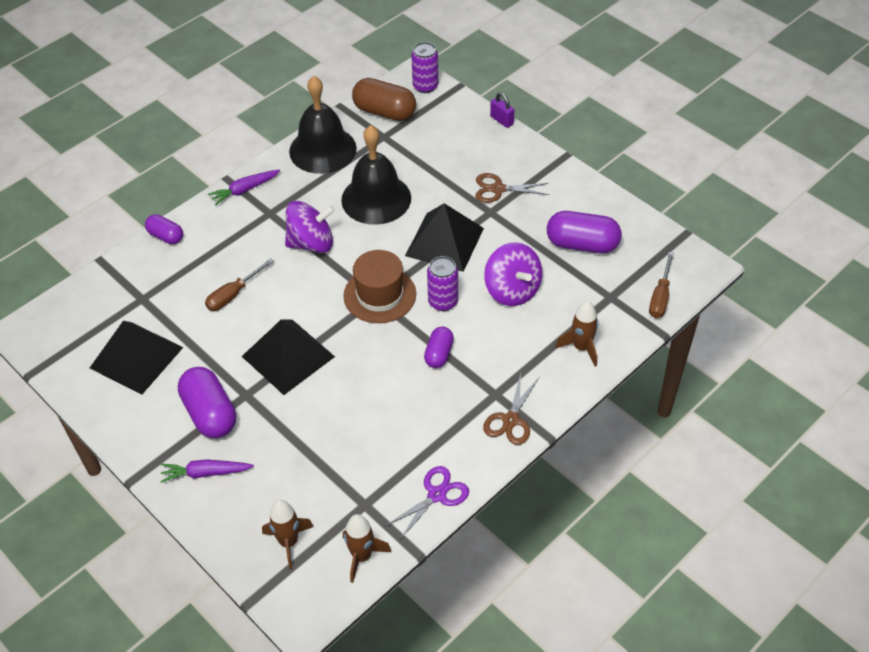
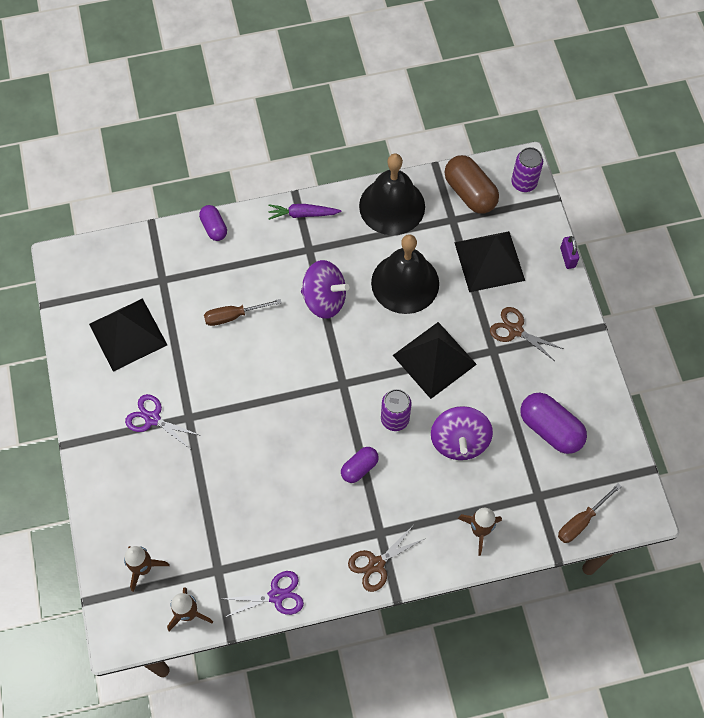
camera: 30 degrees right, 15 degrees up
(206, 473) = (119, 471): purple carrot -> none
(210, 413) = (152, 419): purple capsule -> purple scissors
(288, 356) = (241, 400): black pyramid -> black pyramid (489, 261)
(379, 295) = (348, 382): brown hat -> none

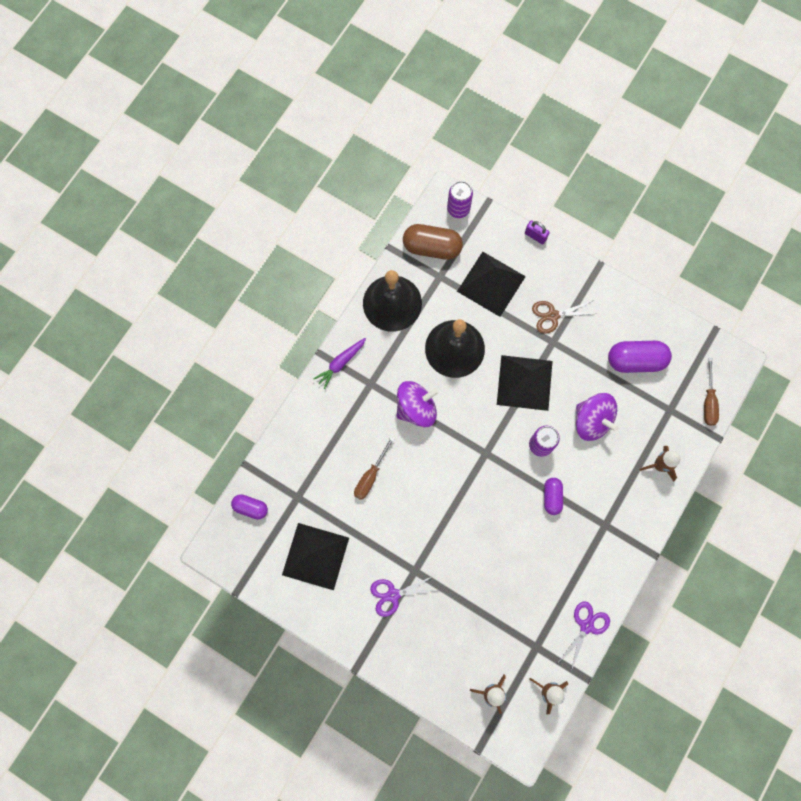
camera: 45 degrees left, 10 degrees up
(214, 227) = (292, 428): purple capsule -> purple capsule (251, 507)
(376, 564) = (623, 546): brown scissors -> none

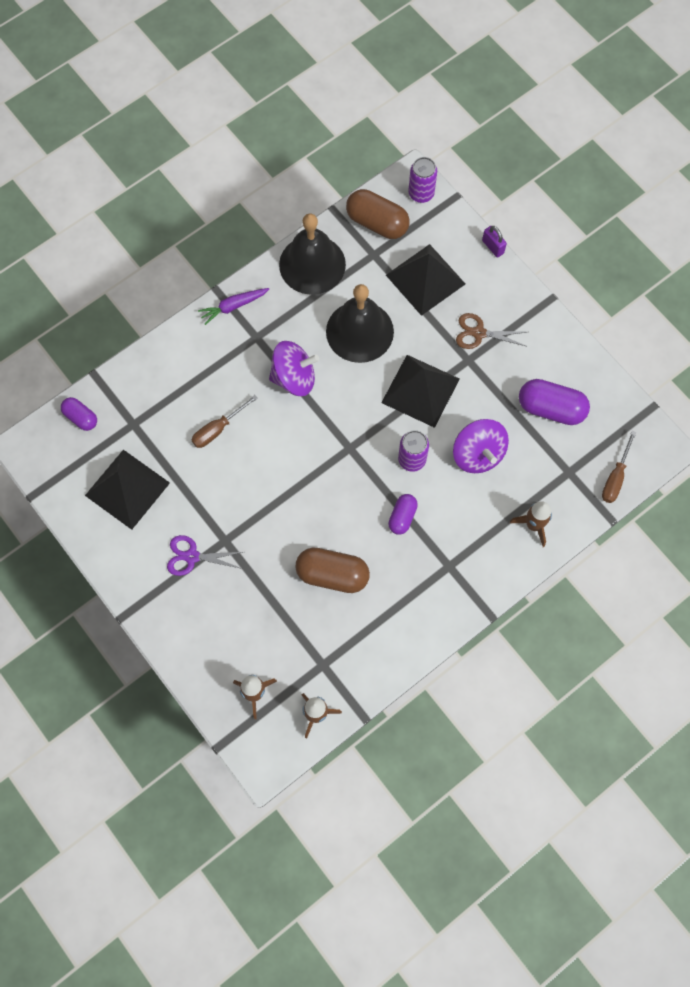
camera: 20 degrees right, 5 degrees down
(514, 567) = (332, 574): none -> brown capsule
(586, 626) = (386, 662): purple scissors -> none

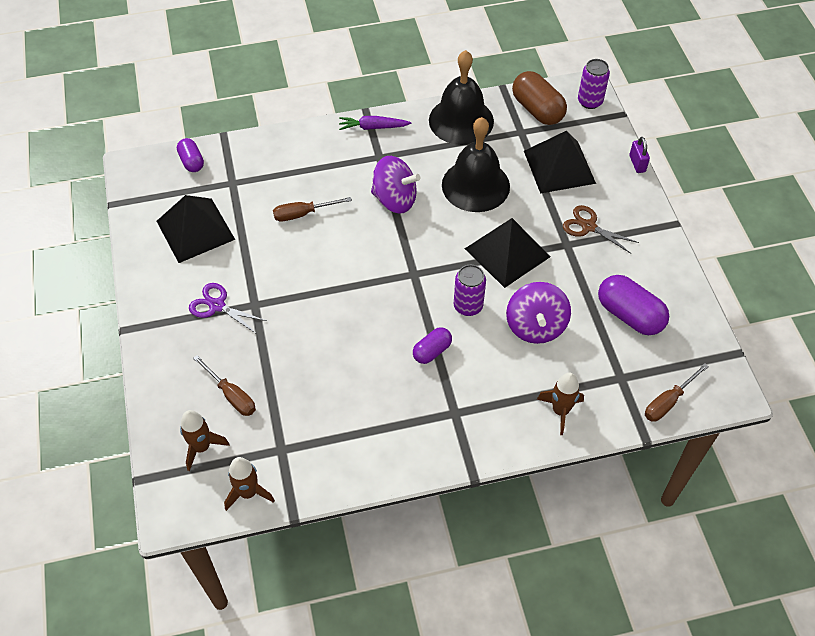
camera: 25 degrees right, 15 degrees down
(253, 635) = (231, 395): none -> brown screwdriver
(332, 574) = (337, 374): brown capsule -> none

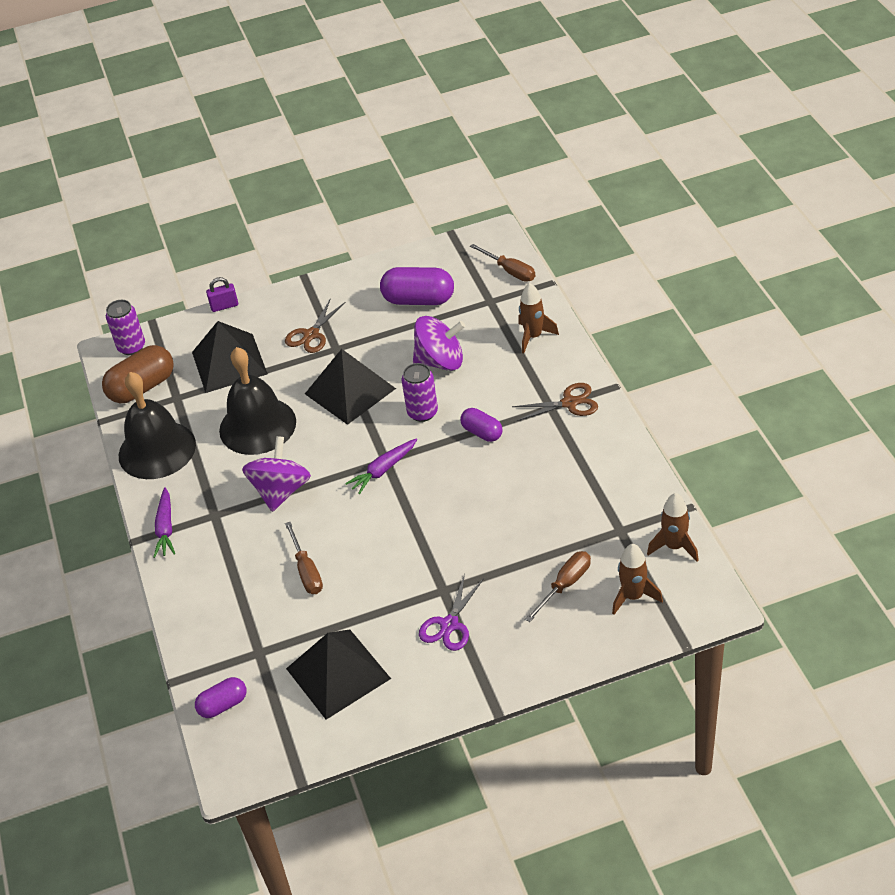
camera: 90 degrees left, 10 degrees down
(402, 271) = (383, 470): none -> purple carrot
(457, 430) = (569, 403): none -> brown scissors
(629, 315) = (418, 300): purple capsule -> purple capsule turned 60 degrees clockwise

